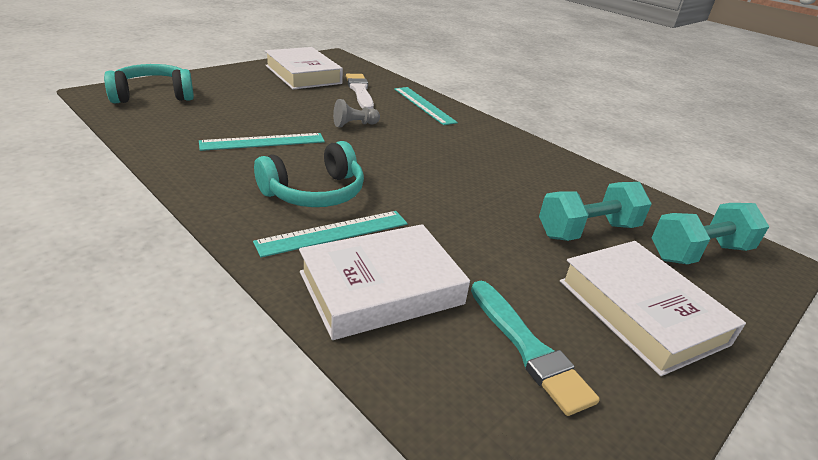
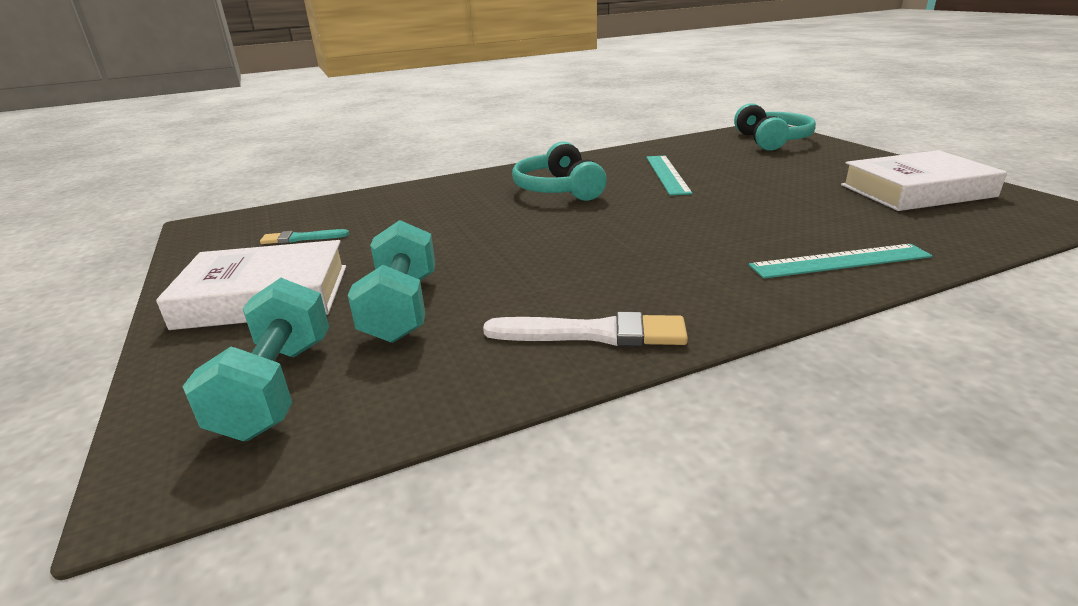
camera: 115 degrees right, 5 degrees down
(334, 233) = (491, 193): turquoise ruler -> none
(354, 125) = (727, 210): grey pawn -> none
(360, 91) = (872, 220): white brush -> white brush (594, 333)
(381, 288) = (412, 203): white book -> none
(528, 348) = (301, 238): turquoise brush -> turquoise brush, size x0.60

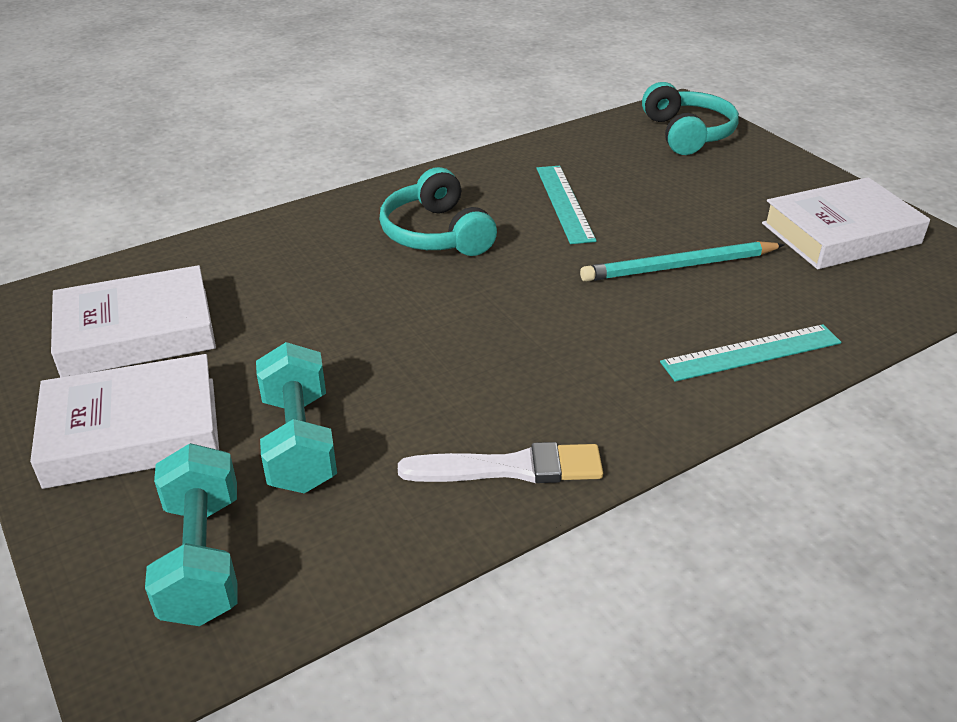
camera: 10 degrees left, 10 degrees up
(301, 238) = (137, 332): turquoise brush -> white book
(766, 208) = (679, 267): none -> turquoise pencil

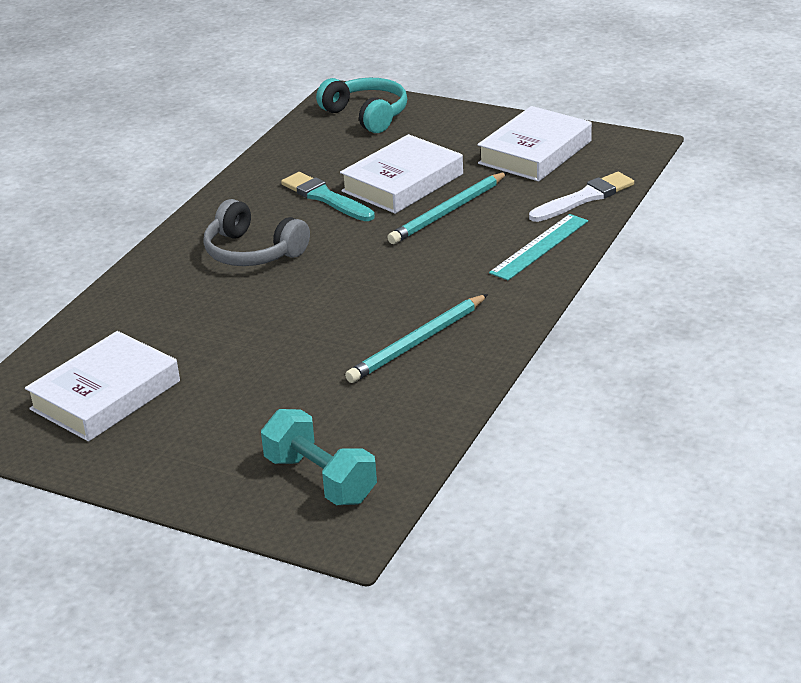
camera: 30 degrees left, 5 degrees down
(132, 431) = (186, 445): white book -> white book (402, 183)
(299, 442) = (308, 404): turquoise dumbbell -> none
(436, 234) = (253, 252): turquoise headphones -> grey headphones
(495, 418) = (418, 342): none -> turquoise pencil
(510, 468) = (454, 363): white brush -> white brush (584, 198)
(564, 203) = (325, 198): turquoise ruler -> turquoise brush

